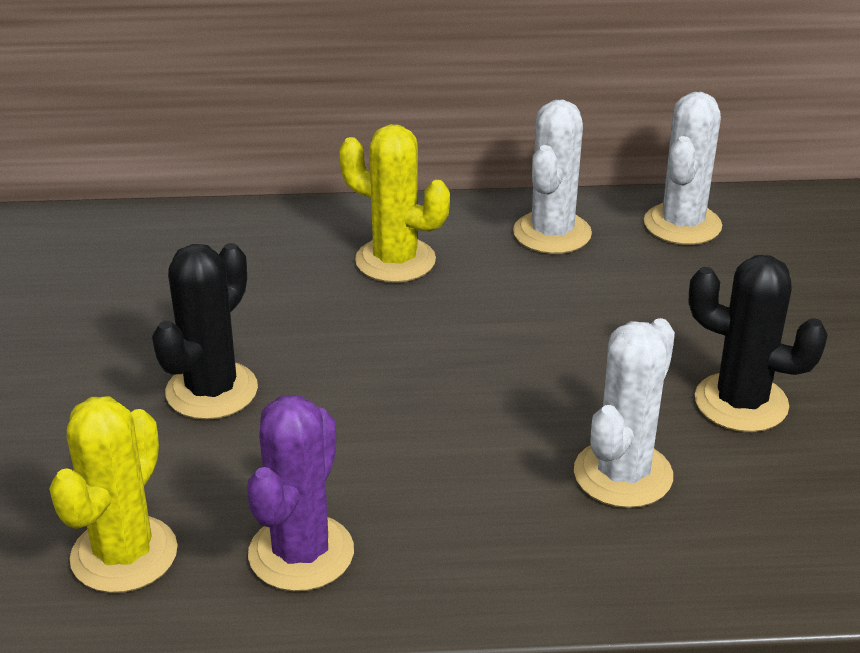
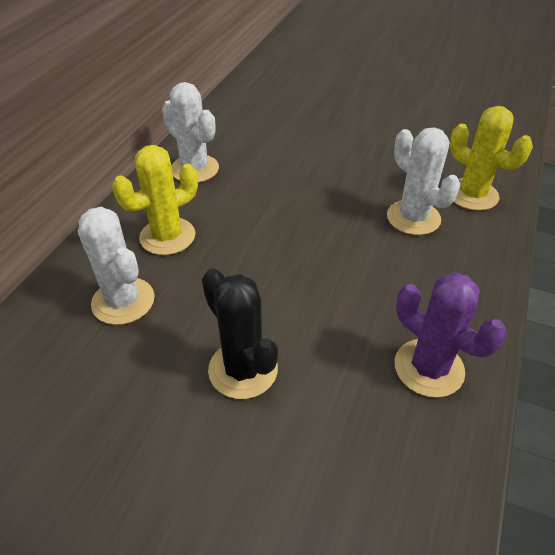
camera: 65 degrees left, 10 degrees up
(124, 554) = (397, 470): yellow cactus -> yellow cactus (472, 195)
(682, 224) = (225, 127): white cactus -> white cactus (123, 301)
(741, 403) = (378, 163): black cactus -> none

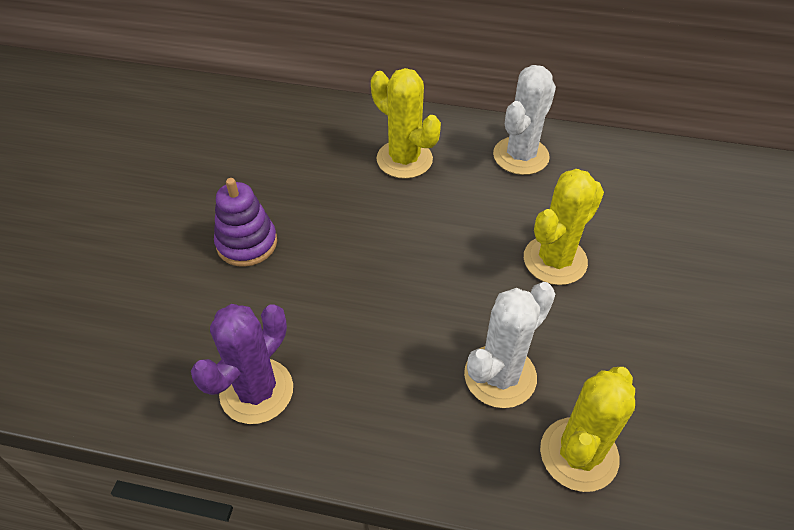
camera: 80 degrees right, 5 degrees up
(123, 301) = (315, 151): white cactus -> none
(243, 369) = (247, 243): black cactus -> purple stacking toy
(311, 173) = (555, 260): none -> yellow cactus

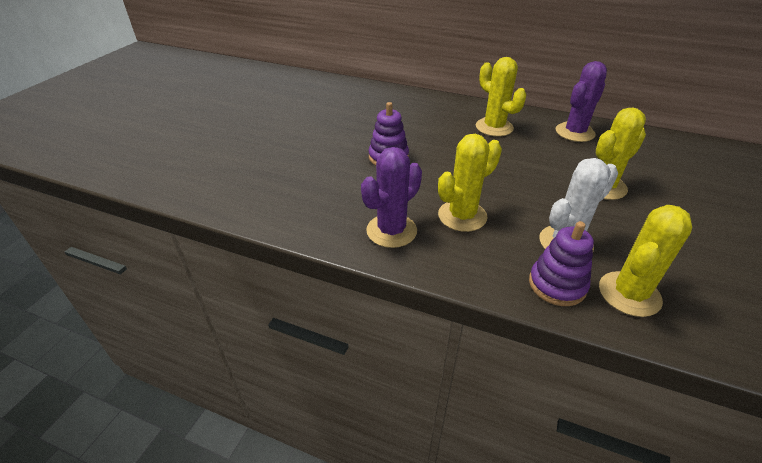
camera: 10 degrees right, 10 degrees down
(358, 347) = (462, 216): none -> yellow cactus
(486, 454) = (557, 285): none -> purple stacking toy
(521, 156) = (574, 132): white cactus -> purple cactus

